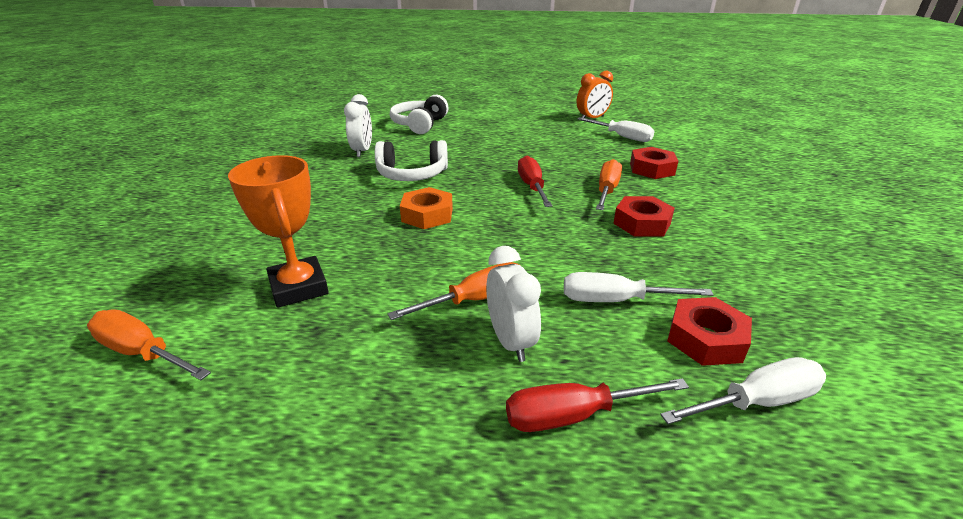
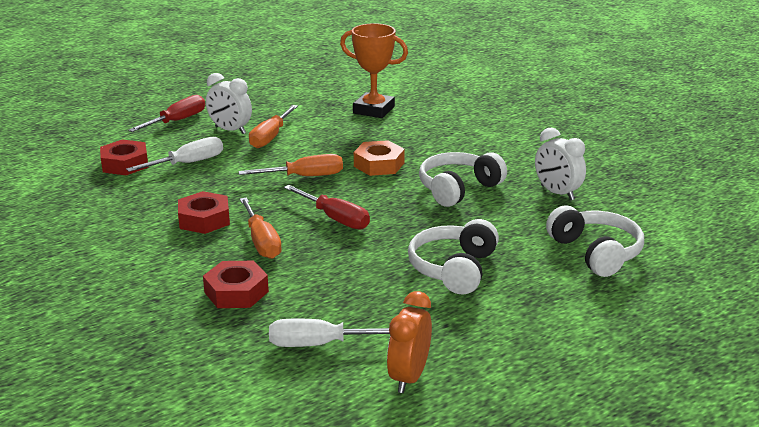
camera: 140 degrees right, 5 degrees down
(143, 353) = (387, 77): orange screwdriver -> orange screwdriver (304, 177)
(504, 140) = (453, 269): none -> white headphones
(756, 402) = (93, 150): white screwdriver -> none

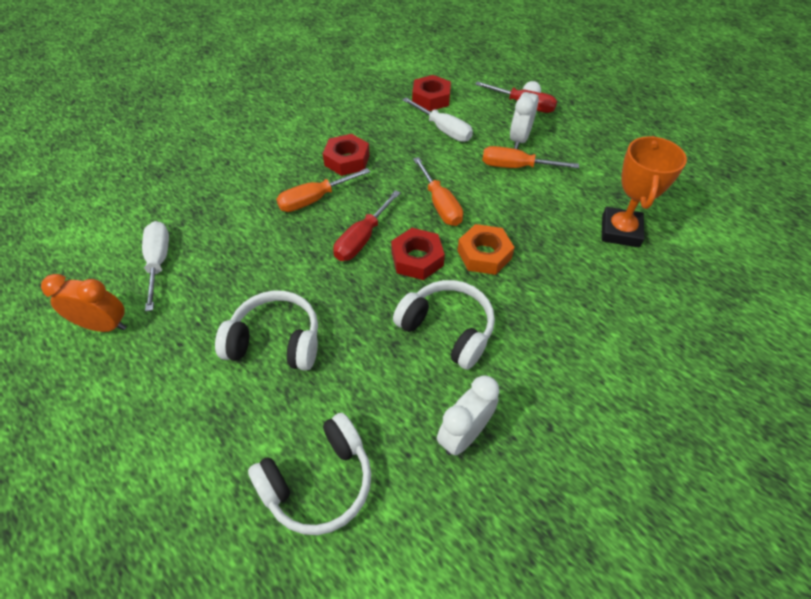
camera: 80 degrees right, 25 degrees up
(236, 292) = (236, 201): red nut -> red nut (417, 259)

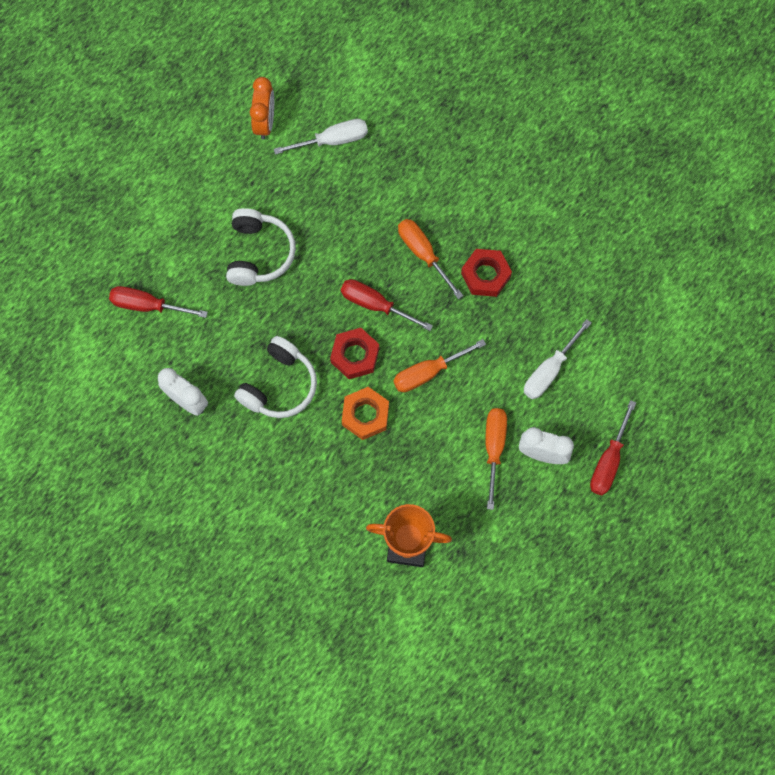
camera: 85 degrees right, 20 degrees up
(319, 482) = (148, 305): white headphones -> red screwdriver
(431, 98) = (608, 353): red nut -> none

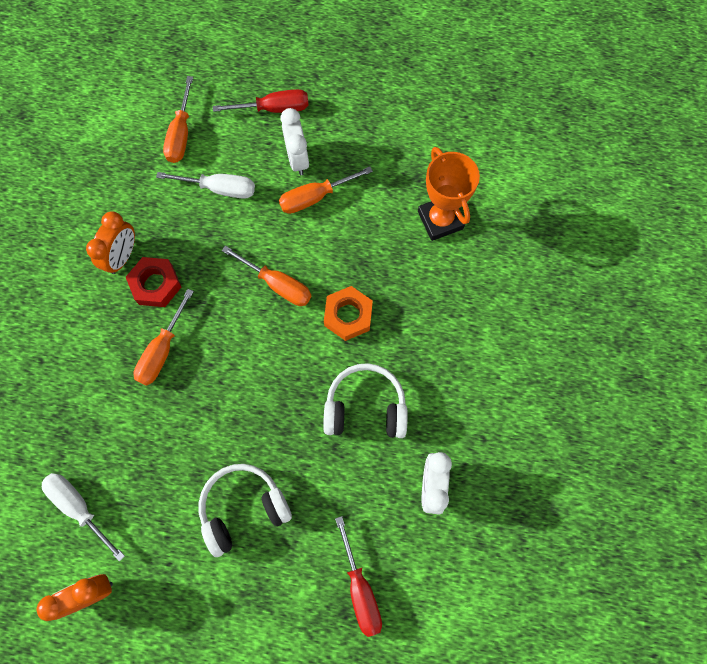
camera: 120 degrees left, 0 degrees up
(355, 355) = (297, 356): red nut -> none
(375, 305) = (237, 365): red screwdriver -> none
(527, 261) = (123, 256): none -> orange clock
(626, 365) = (181, 134): none -> orange screwdriver

